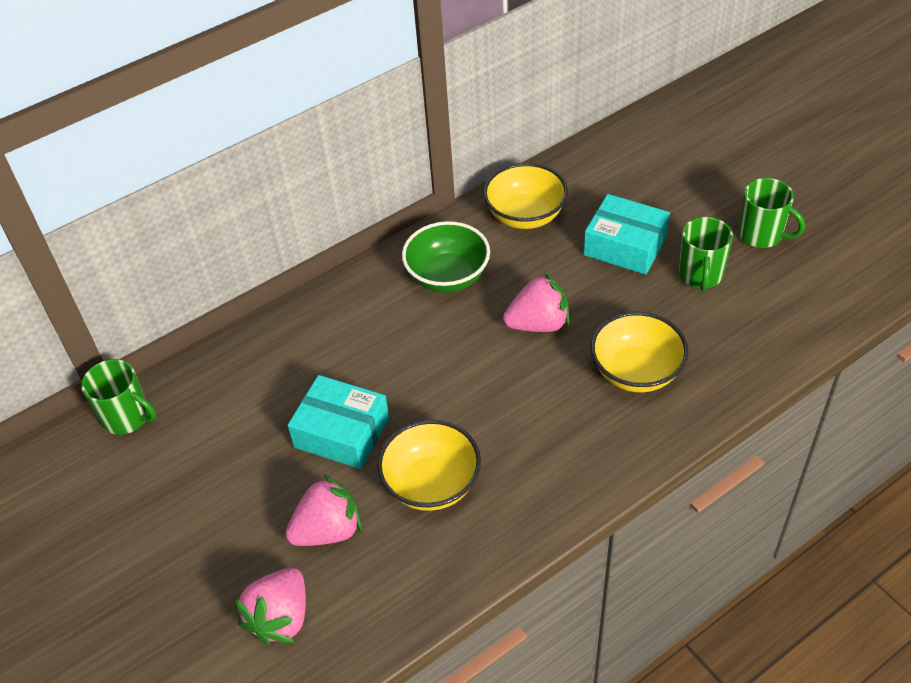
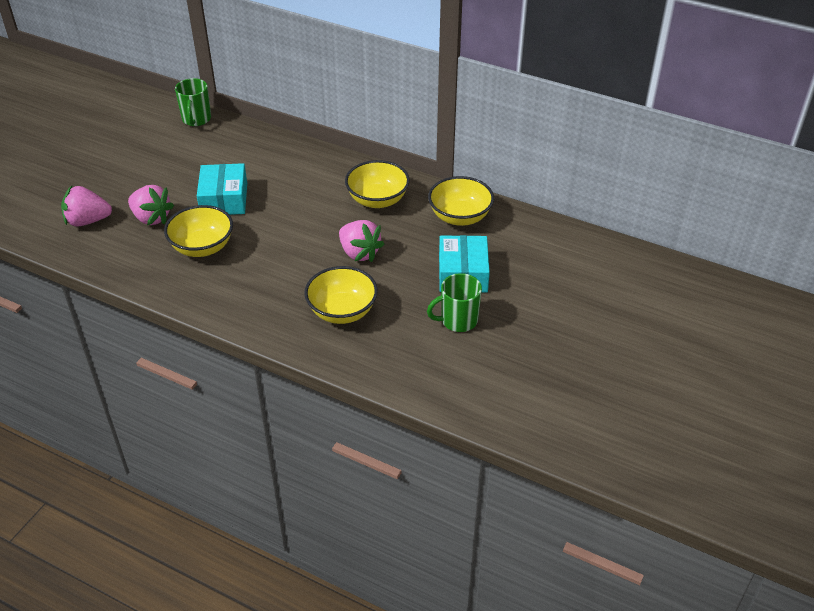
camera: 60 degrees right, 5 degrees down
(448, 276) = (377, 200): green bowl -> yellow bowl
(761, 235) = (525, 344): green mug -> none

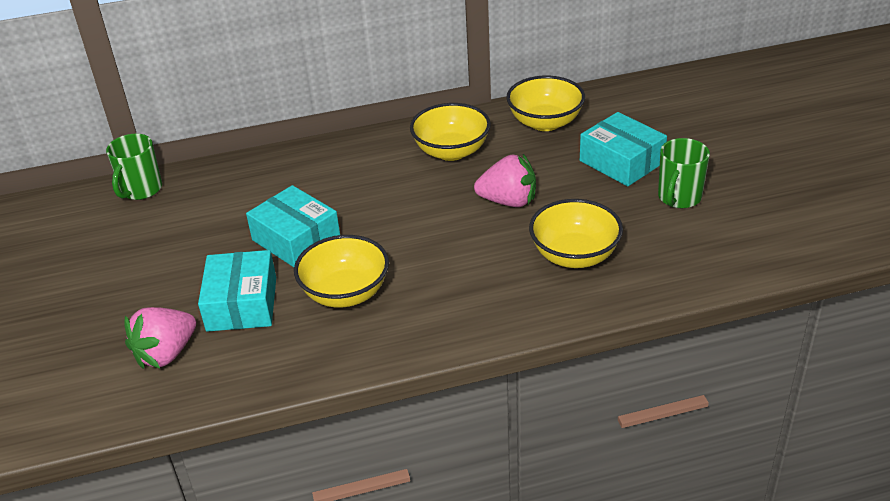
camera: 40 degrees left, 5 degrees down
(151, 218) = (242, 304): pink strawberry -> turquoise box
(196, 119) = (141, 190): green mug -> green mug turned 60 degrees clockwise

